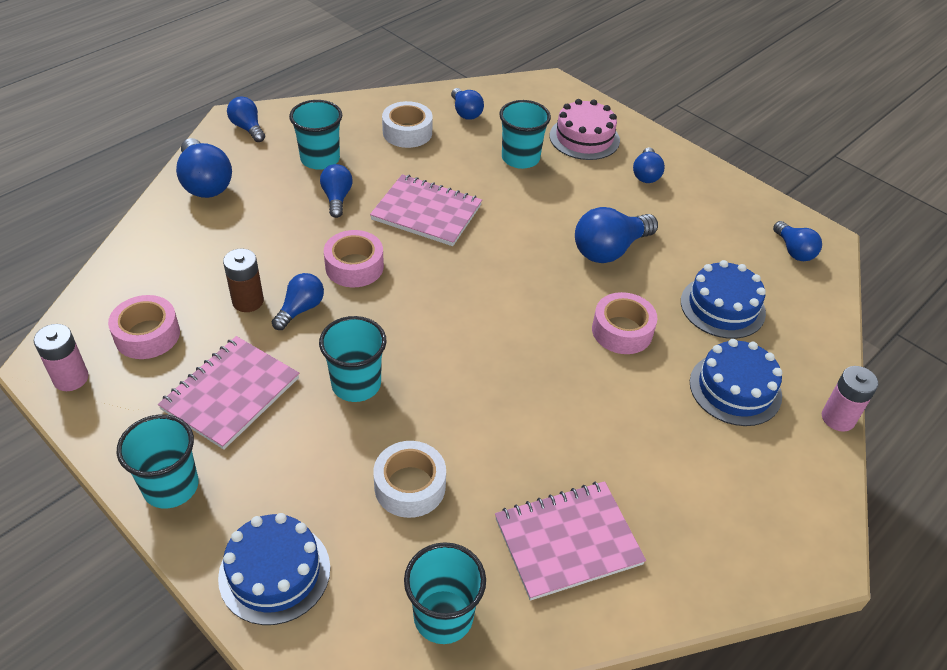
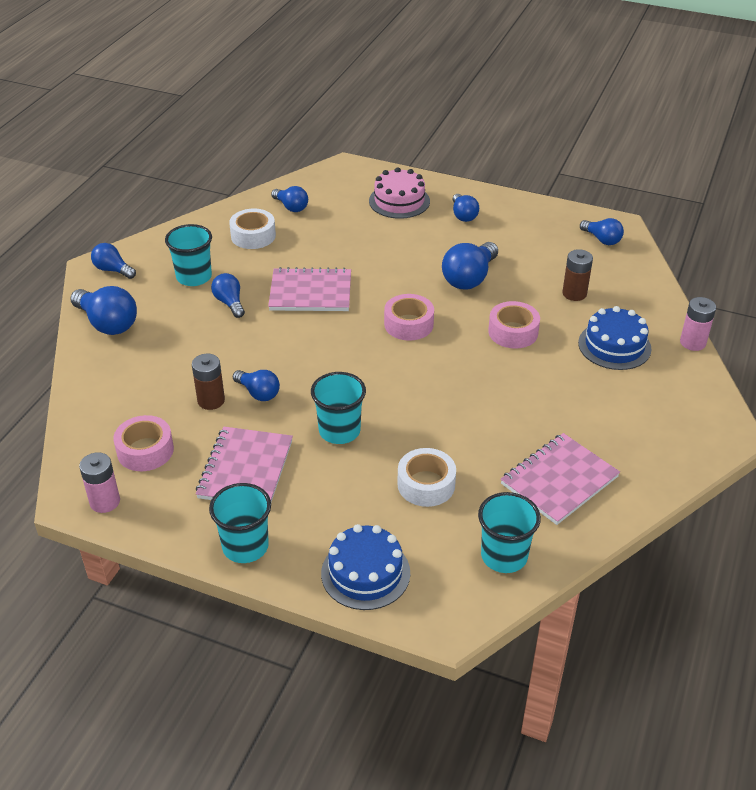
camera: 20 degrees left, 5 degrees down
(300, 309) = (258, 393): blue light bulb -> blue light bulb turned 120 degrees clockwise
(354, 266) = (280, 349): pink tape -> pink tape (408, 324)
(520, 158) = (358, 230): turquoise cup -> none
(722, 307) = (574, 293): blue cake -> brown battery

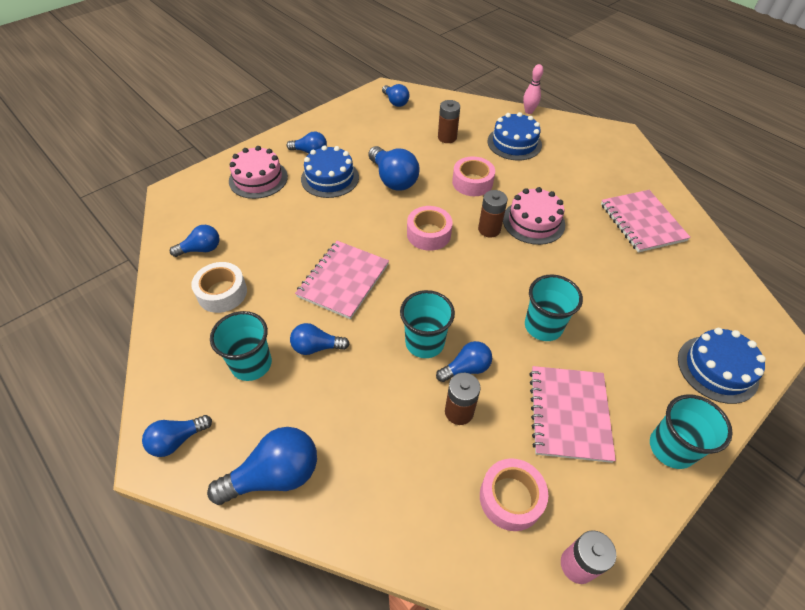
camera: 65 degrees left, 10 degrees up
(245, 469) = (569, 414): pink notebook -> pink notebook turned 60 degrees clockwise
(426, 484) = (626, 294): white tape -> none
(436, 240) = (330, 178): none -> blue cake
(448, 363) = (489, 229): none -> brown battery
(486, 392) = (533, 222): none -> pink cake
(504, 556) = (712, 280): turquoise cup -> turquoise cup (424, 342)
(602, 239) = (395, 102): blue light bulb -> blue light bulb turned 75 degrees clockwise
(692, 342) = (528, 111): pink battery -> pink bowling pin

